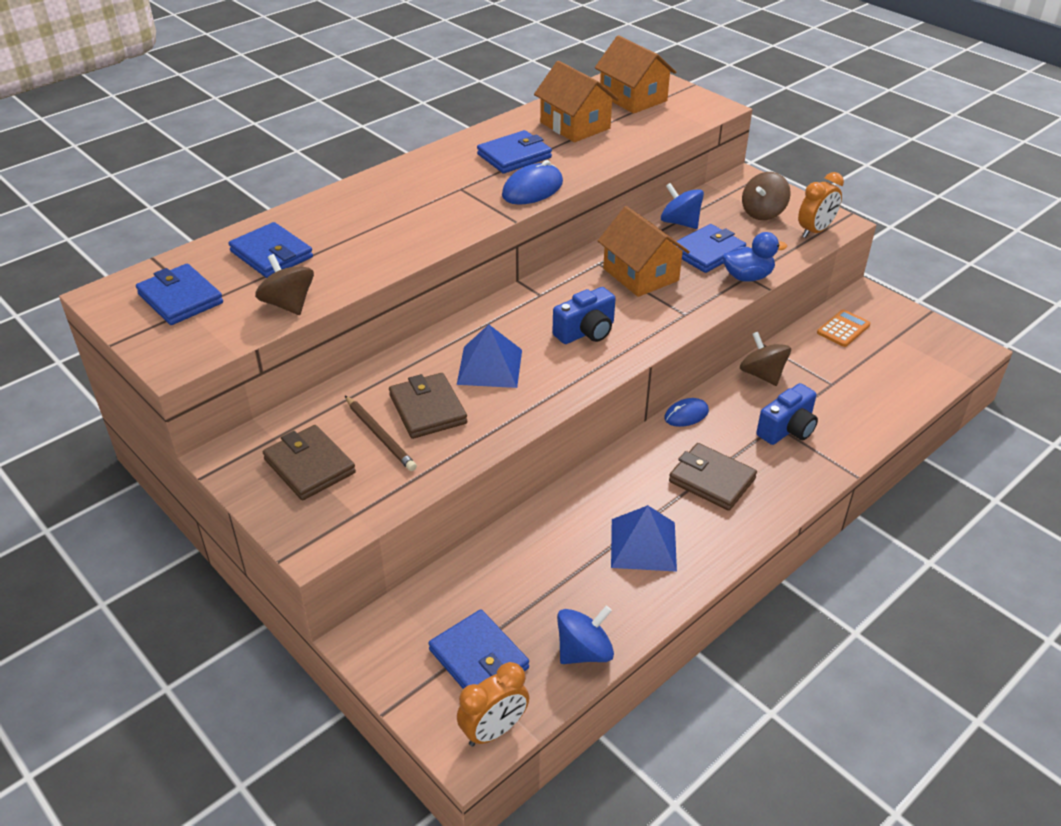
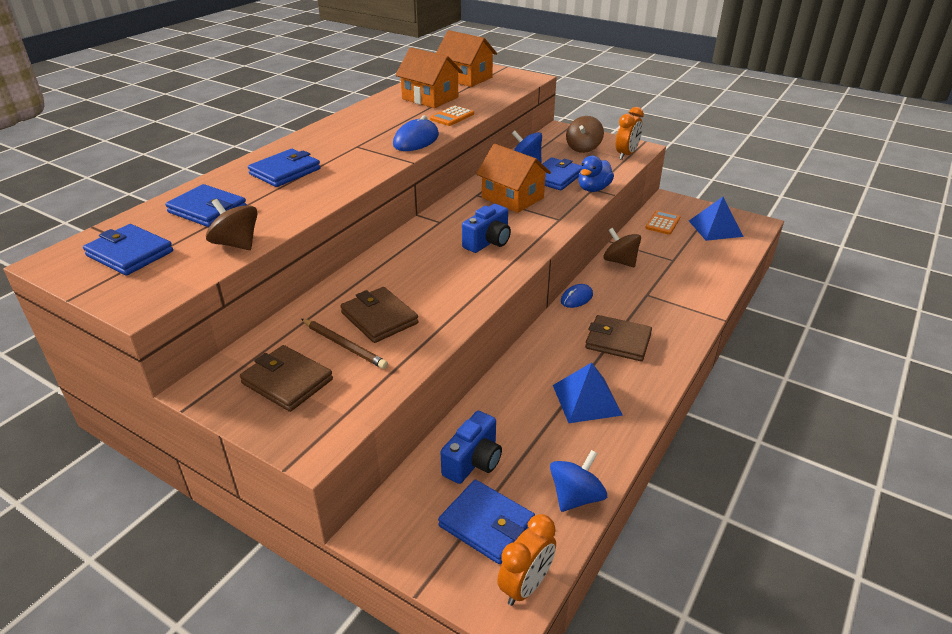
camera: 15 degrees left, 5 degrees down
(489, 366) = (420, 278): blue pyramid -> blue pyramid (715, 228)
(514, 156) = (391, 121): blue wallet -> blue wallet (285, 171)
(590, 159) = (452, 116): none -> orange calculator
(747, 277) = (593, 189): blue duck -> blue duck turned 150 degrees clockwise
(787, 429) = (657, 296): blue camera -> blue camera (473, 461)

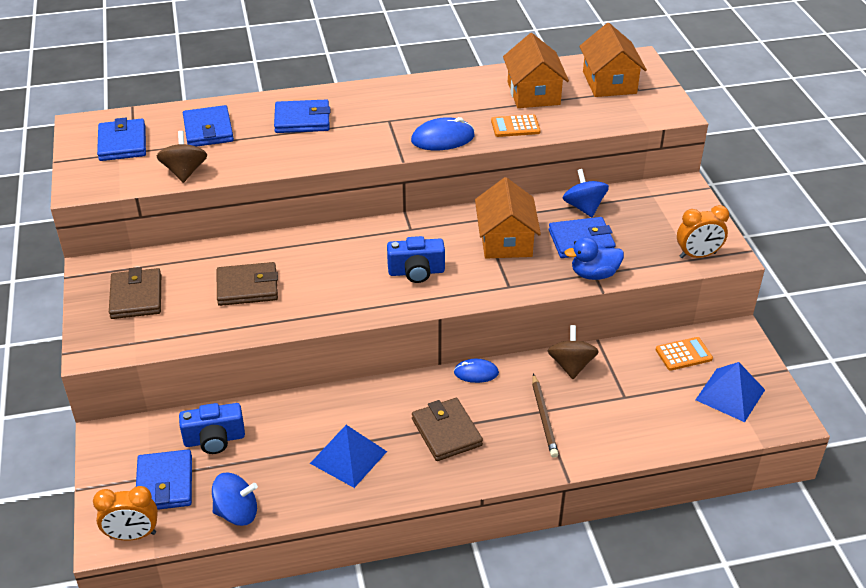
camera: 45 degrees right, 5 degrees up
(344, 345) = (199, 293): brown pencil -> brown pencil (543, 417)
(379, 318) = (247, 287): brown wallet -> brown wallet turned 75 degrees clockwise
(583, 148) = (667, 223): brown spinning top -> none

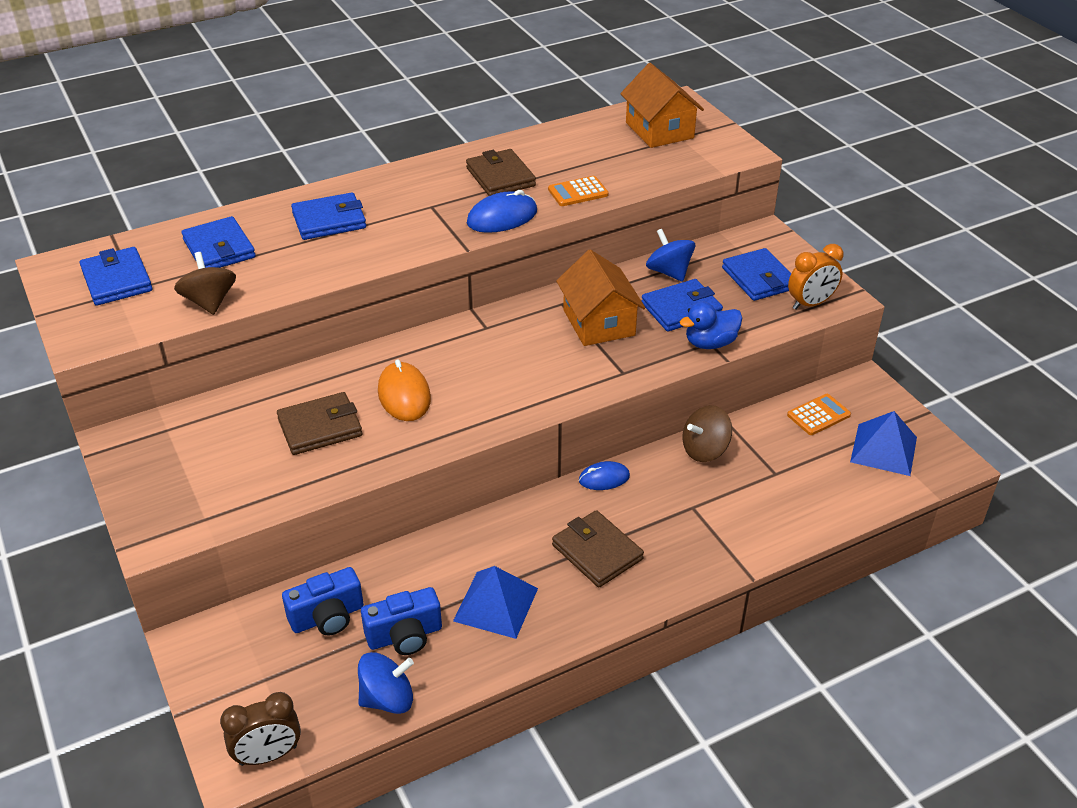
camera: 15 degrees left, 0 degrees up
(133, 535) = (268, 755): orange clock -> brown clock
(136, 297) = (186, 463): brown wallet -> brown wallet (500, 177)
(165, 484) = (285, 683): blue wallet -> blue wallet (759, 278)
(323, 273) = (404, 395): none -> orange mouse
(416, 272) = (512, 375): blue camera -> blue camera (405, 636)
(533, 93) = (582, 153): orange house -> none
(543, 417) = (698, 513): brown pencil -> none
(571, 365) = (705, 450): brown spinning top -> brown spinning top turned 105 degrees counterclockwise

